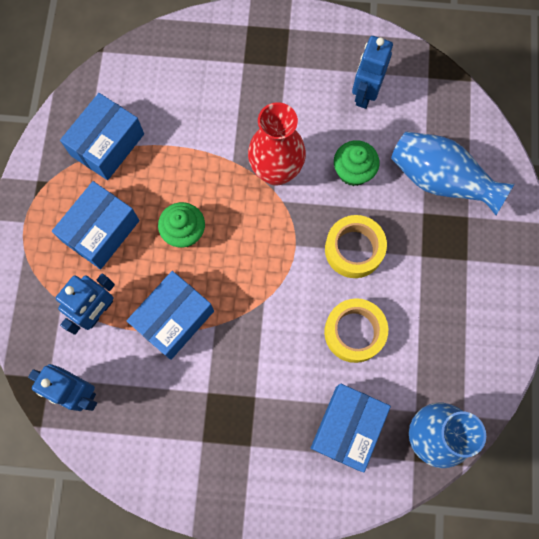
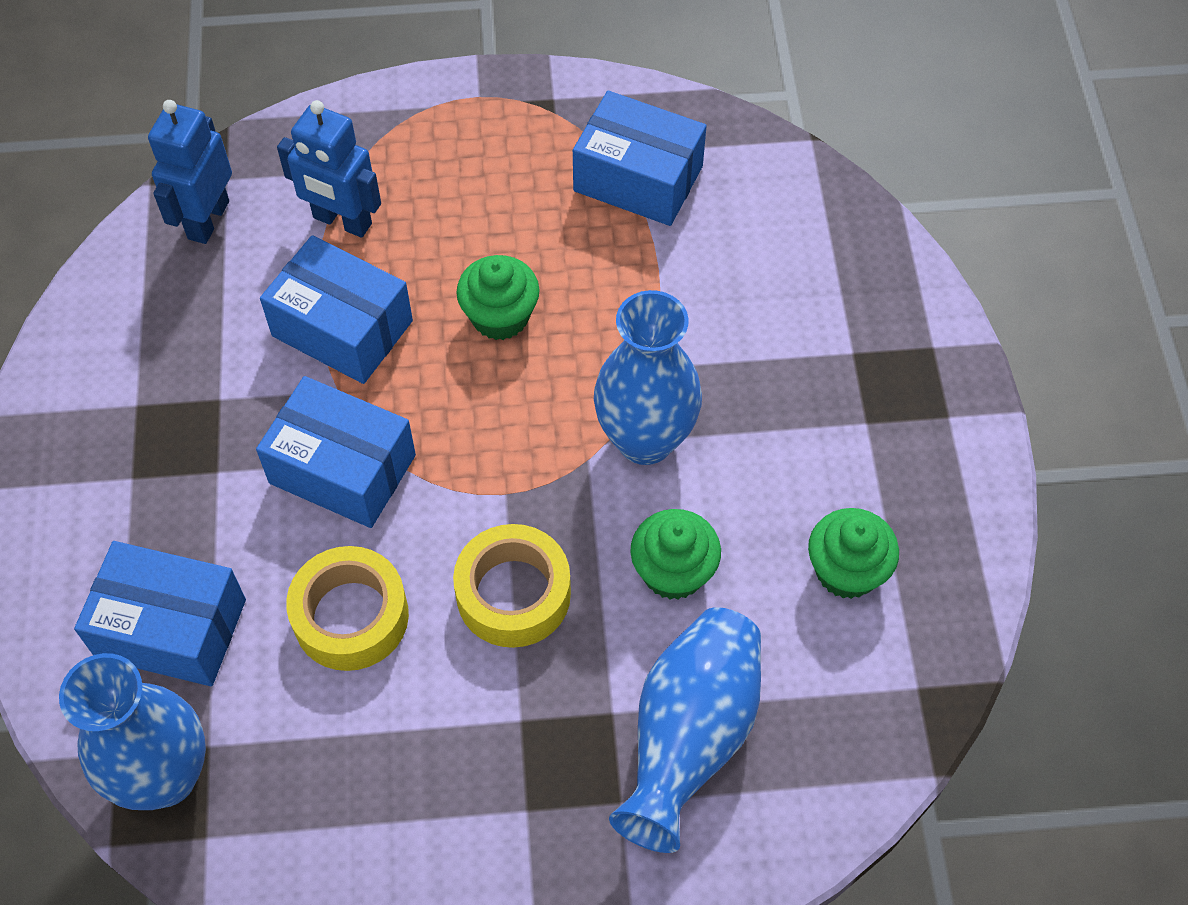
camera: 80 degrees right, 15 degrees down
(101, 231) = (481, 199): blue box -> blue box (342, 469)
(276, 171) = (645, 439): red vase -> blue vase
(365, 93) = (846, 570): blue robot -> green cupcake

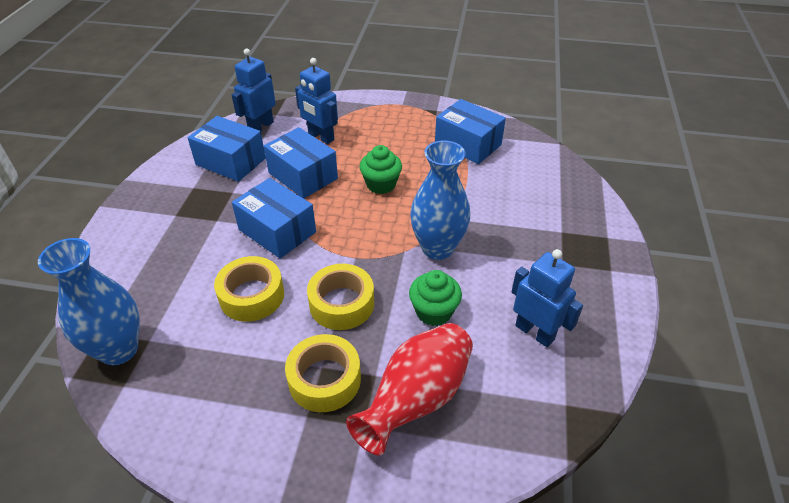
camera: 15 degrees right, 15 degrees down
(171, 628) = (159, 281): blue box -> blue box (230, 161)
(533, 741) = (324, 379): none -> yellow tape
(689, 737) = (417, 399): blue vase -> red vase
(846, 570) = (535, 332): green cupcake -> blue robot

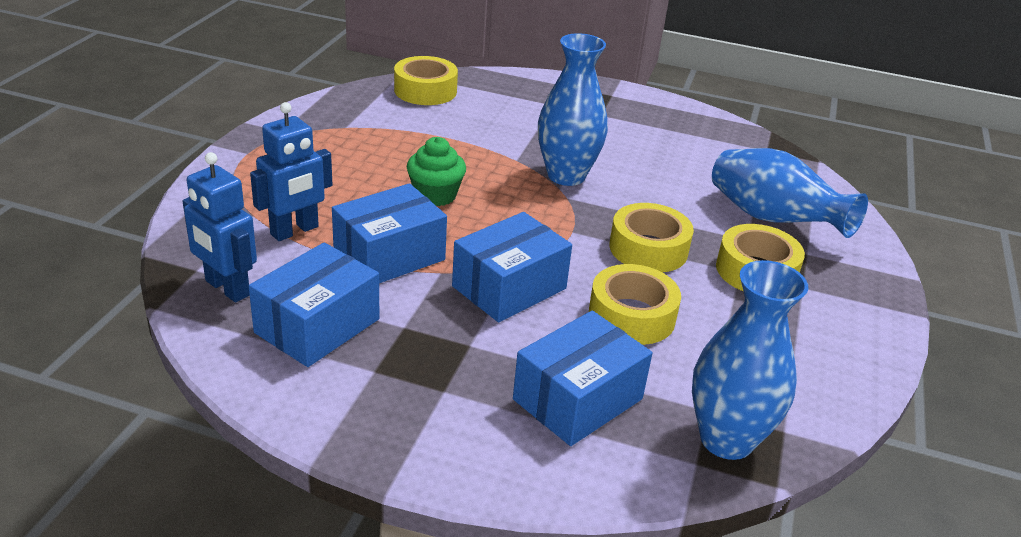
camera: 85 degrees left, 10 degrees down
(417, 399) = (772, 219): red vase -> blue vase
(434, 311) = (662, 193): green cupcake -> none
(468, 144) = (376, 124): blue box -> blue box (578, 399)
(535, 332) = (689, 146): blue robot -> none
(536, 158) = (425, 90): none -> yellow tape

